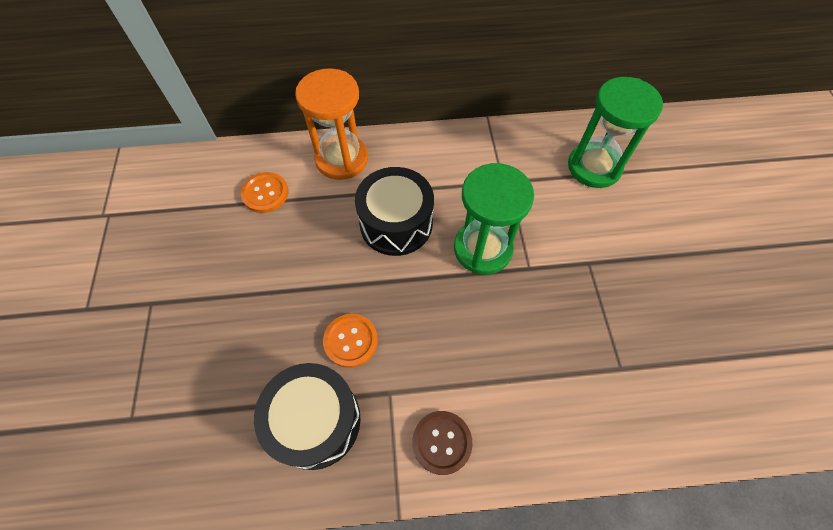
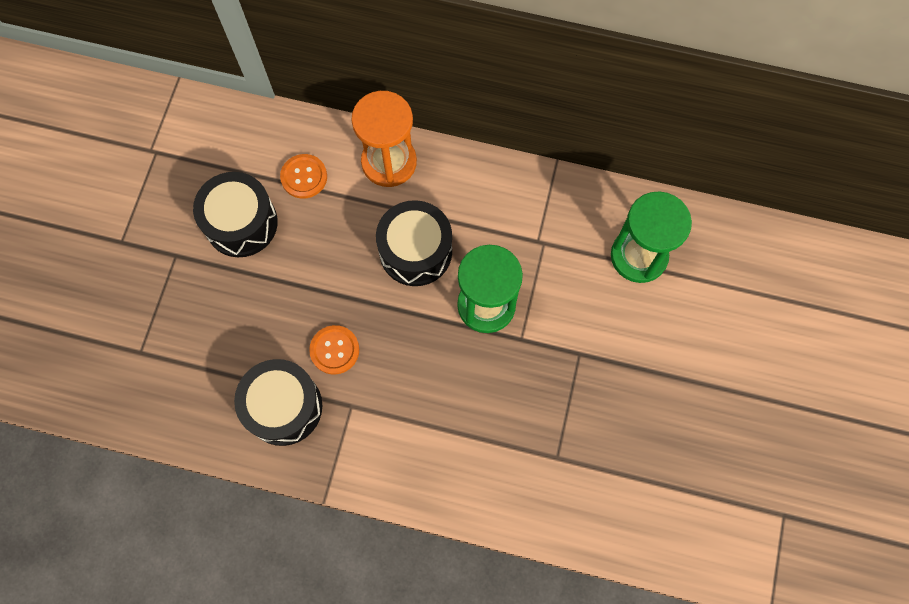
camera: 20 degrees right, 10 degrees up
(214, 251) = (241, 223): none -> black drum
(442, 442) = (378, 461): brown button -> none

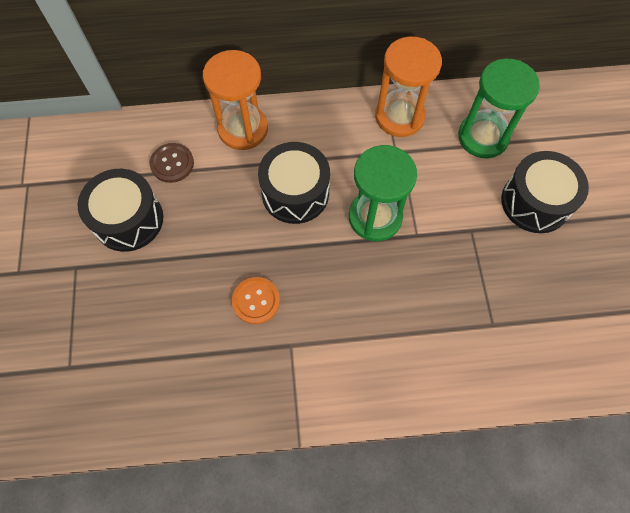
camera: 20 degrees left, 5 degrees down
(283, 407) = (227, 369): black drum -> black drum (535, 202)
(304, 177) = (172, 163): orange button -> brown button
(559, 202) = (399, 116): none -> orange hourglass

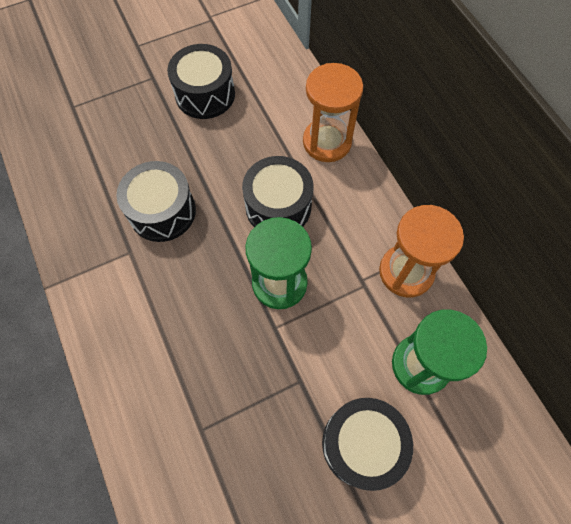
camera: 70 degrees right, 0 degrees up
(172, 163) = (269, 103): brown button -> none
(256, 301) = (162, 211): orange button -> black drum

